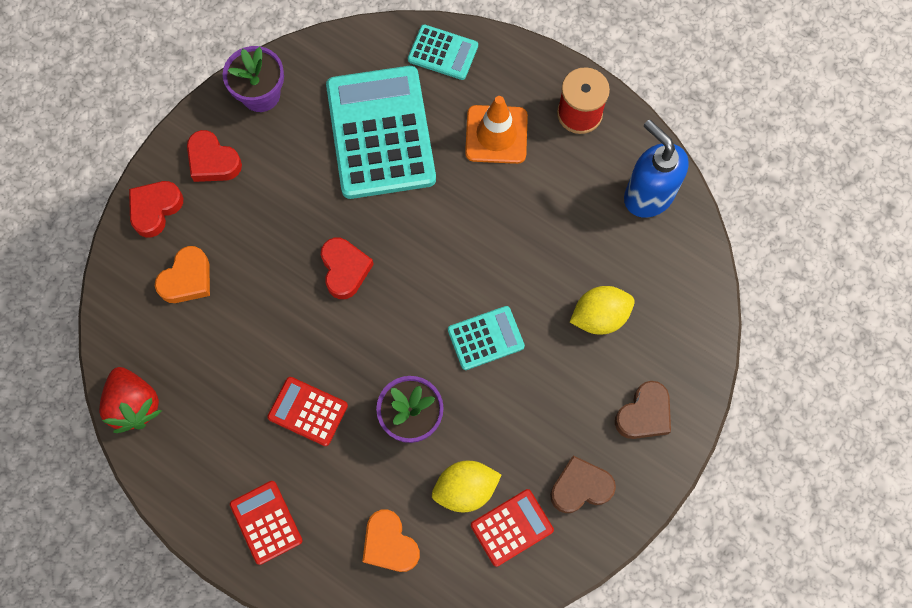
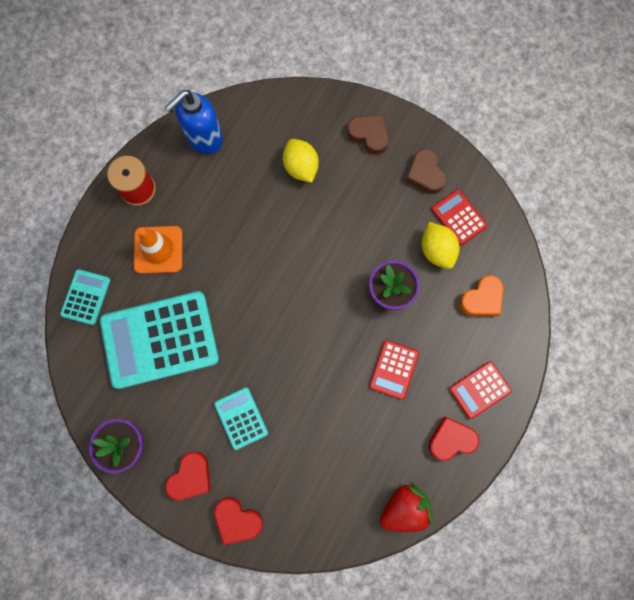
camera: 95 degrees left, 5 degrees up
(187, 279) = (296, 482): orange heart -> none
(345, 269) = (279, 355): red heart -> red heart (451, 439)
(485, 338) = (324, 245): turquoise calculator -> turquoise calculator (241, 418)

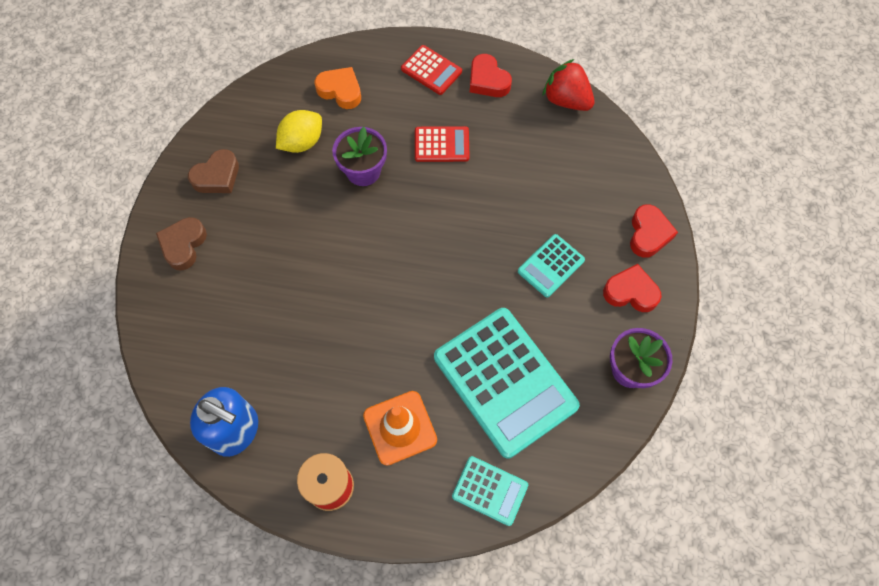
camera: 110 degrees left, 10 degrees down
(86, 297) = (490, 490): turquoise calculator -> turquoise calculator turned 150 degrees counterclockwise
(301, 167) = (244, 304): yellow lemon -> none
(459, 217) = (258, 132): red calculator -> none

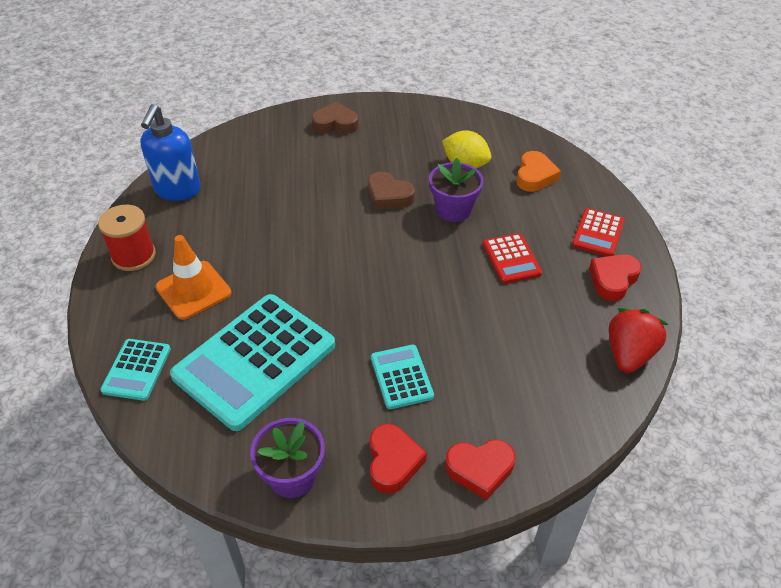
camera: 75 degrees right, 20 degrees down
(217, 176) = (407, 125): brown heart -> brown heart (388, 196)
(551, 266) = (401, 377): turquoise calculator -> turquoise calculator turned 45 degrees clockwise

